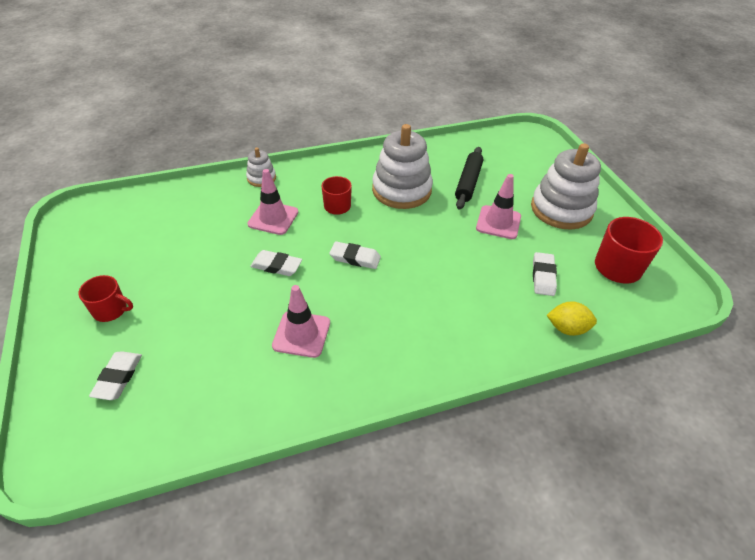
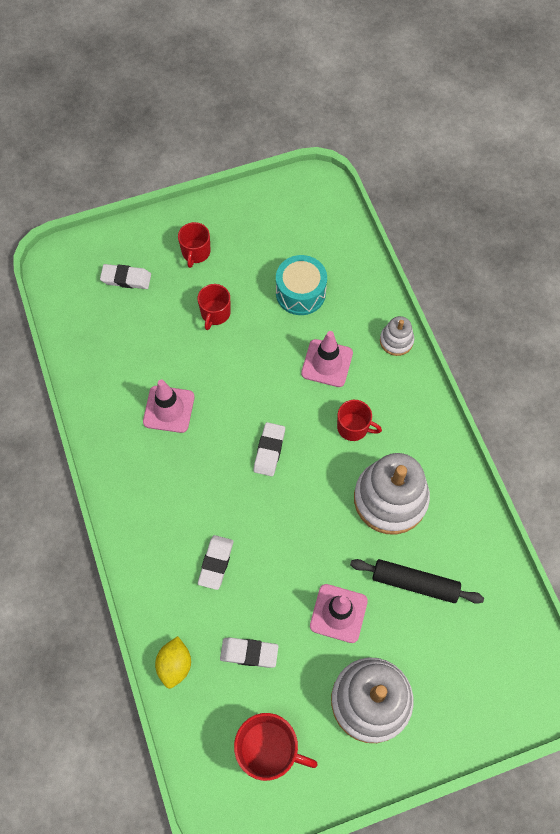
camera: 90 degrees right, 20 degrees up
(194, 231) = (300, 293): none -> turquoise drum
(195, 294) = (215, 313): none -> red mug
(276, 266) = (254, 376): white eraser -> white eraser (216, 563)

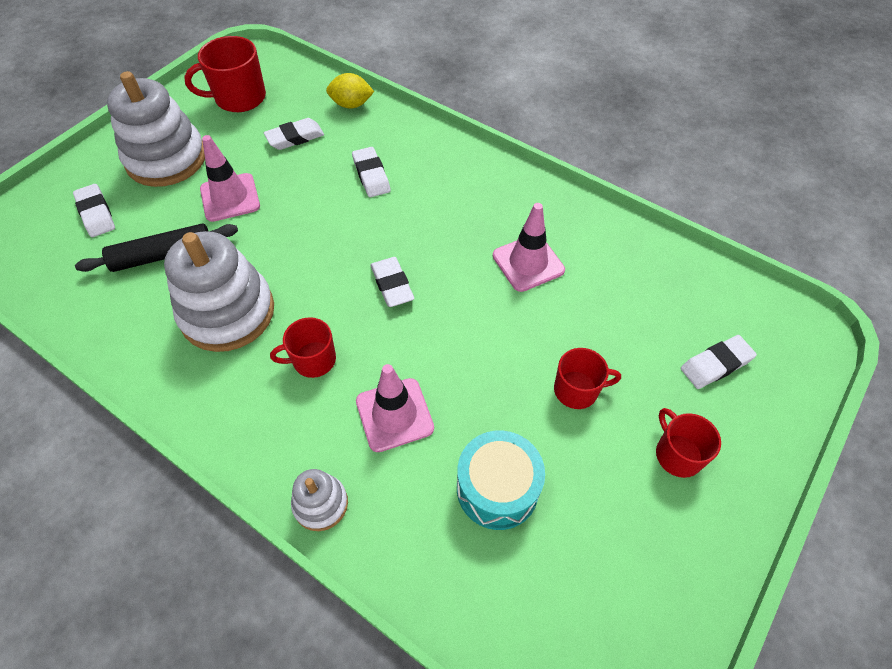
camera: 145 degrees right, 10 degrees down
(175, 665) = (351, 104): yellow lemon -> yellow lemon turned 60 degrees counterclockwise
(215, 313) = (577, 390): red mug -> red mug turned 105 degrees clockwise
(452, 667) = (96, 213): none -> white eraser

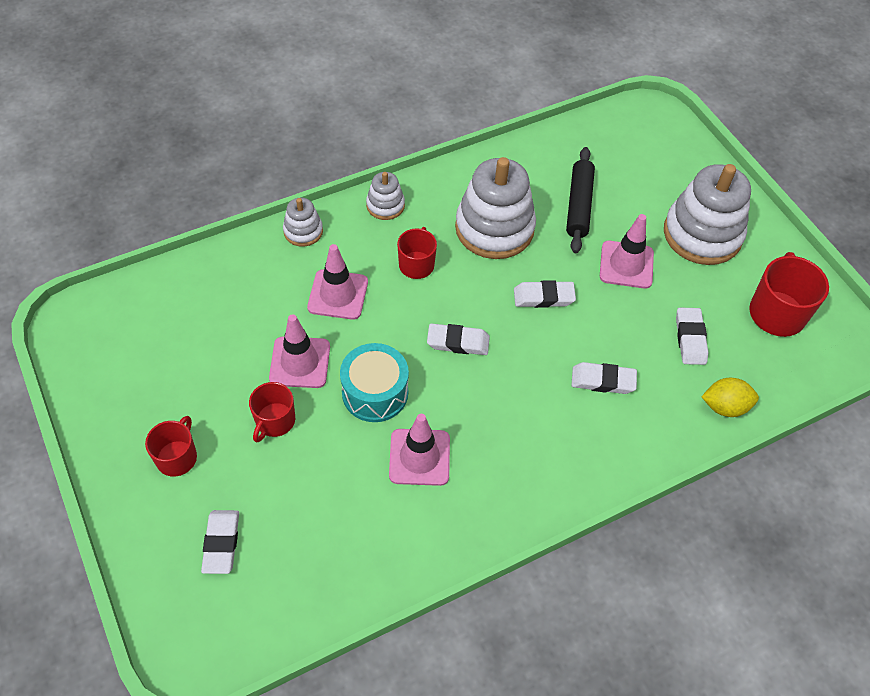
camera: 115 degrees right, 0 degrees up
(96, 213) = (651, 175): white eraser -> white eraser (543, 297)
(237, 433) = (385, 205): none -> white stacking toy
(351, 104) = (725, 406): yellow lemon -> yellow lemon turned 60 degrees clockwise
(497, 488) = (241, 329): turquoise drum -> turquoise drum (375, 393)
(500, 404) = (300, 362): none -> pink traffic cone
(677, 454) = (177, 457): red mug -> red mug turned 75 degrees counterclockwise

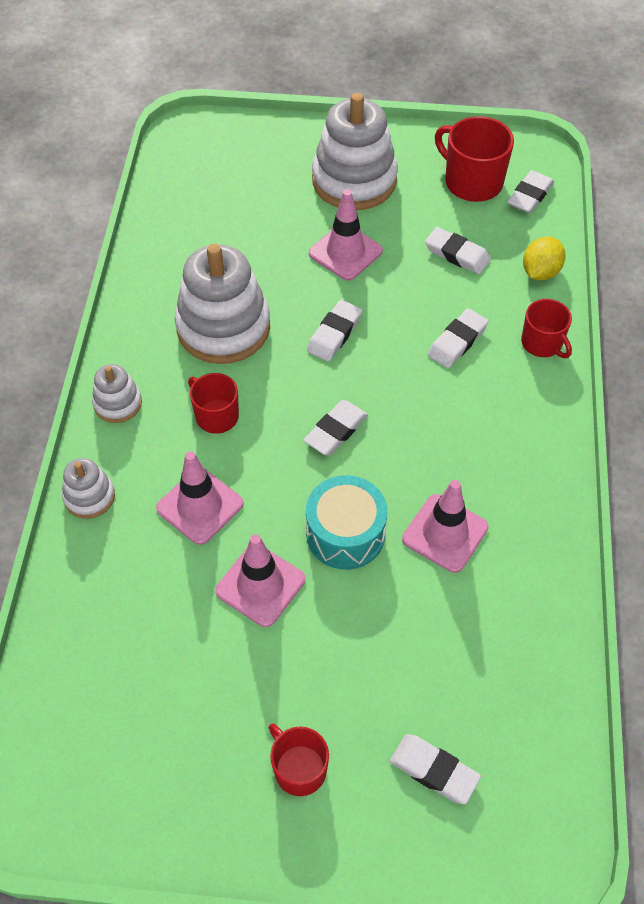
camera: 55 degrees left, 0 degrees up
(274, 421) = (317, 646): red mug -> red mug (542, 343)
(578, 205) = (250, 247): black rolling pin -> none
(801, 360) = (529, 196): none -> white eraser

